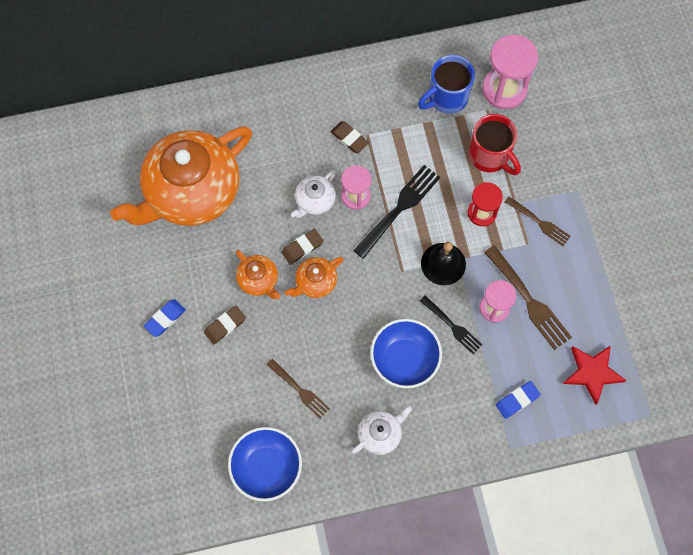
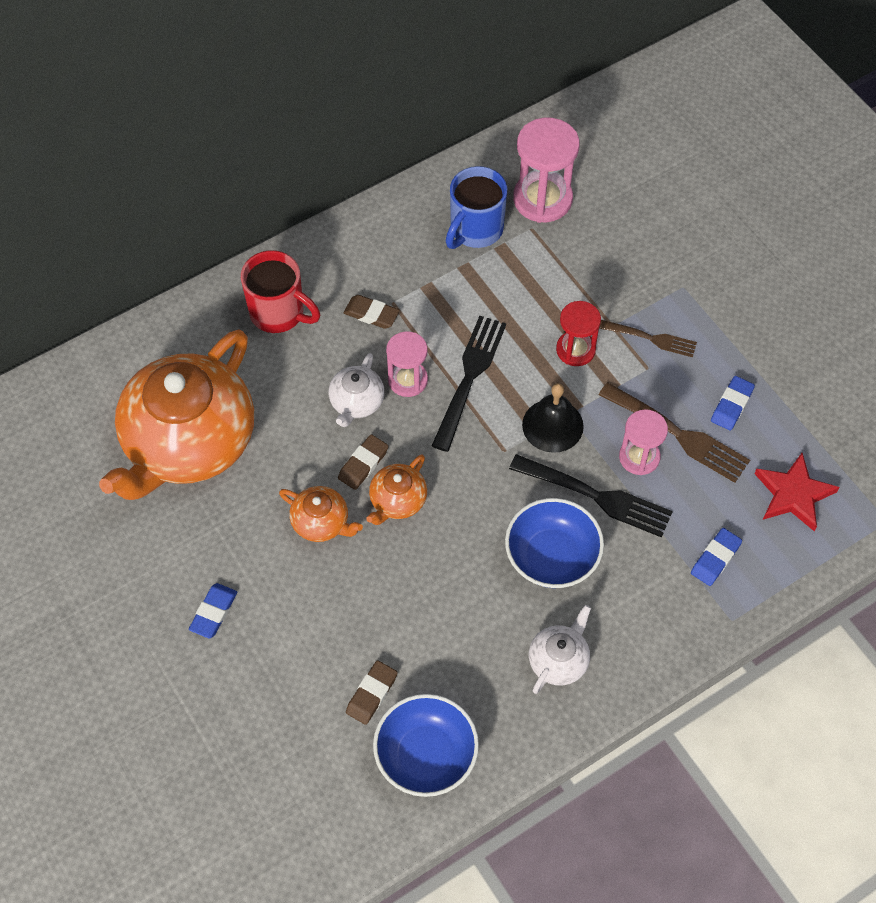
camera: 20 degrees left, 10 degrees down
(225, 326) = (299, 594): brown eraser -> brown eraser (371, 694)
(299, 390) = (429, 641): brown fork -> none
(451, 326) = (595, 496): black fork -> black fork, size x1.60
(490, 156) = (558, 281): red mug -> red mug (279, 313)
(576, 292) = (731, 405): none -> blue eraser

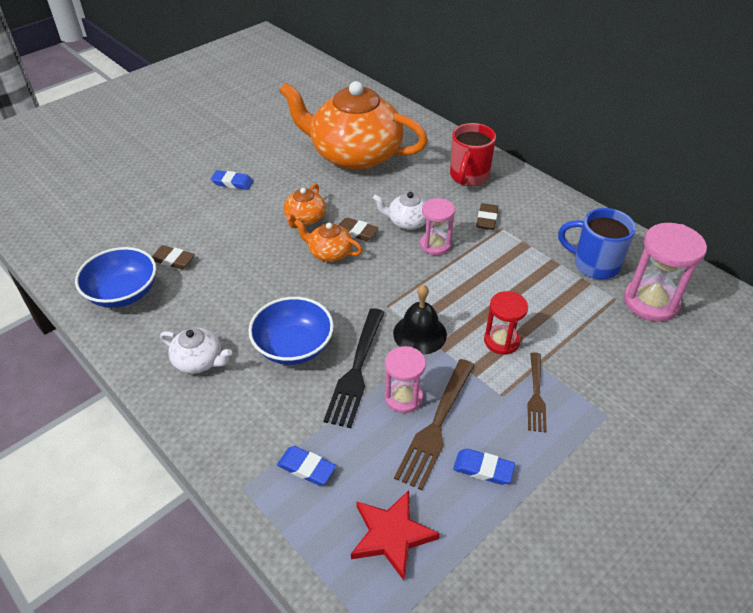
camera: 80 degrees right, 15 degrees down
(469, 378) = (448, 278): black fork -> none

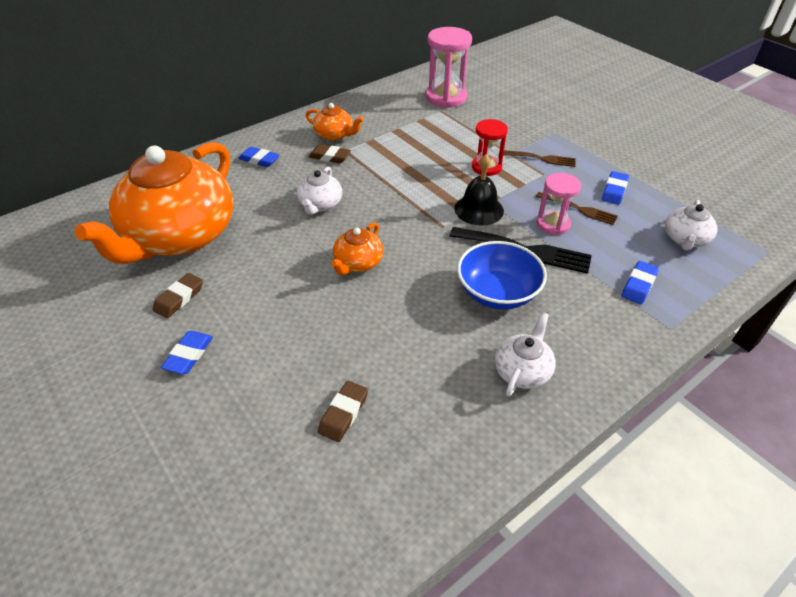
camera: 85 degrees left, 0 degrees up
(123, 293) = (404, 467): blue bowl -> none
(305, 219) = (292, 282): orange teapot -> orange teapot (335, 135)
(356, 232) = (327, 241): brown eraser -> brown eraser (179, 298)
(391, 535) = (685, 239): red star -> white teapot
(435, 245) = (360, 190): pink hourglass -> none
(436, 425) = (578, 209): brown fork -> brown fork, size x0.62
(468, 177) = (259, 160): red mug -> blue eraser
(594, 264) = (401, 113): blue mug -> none

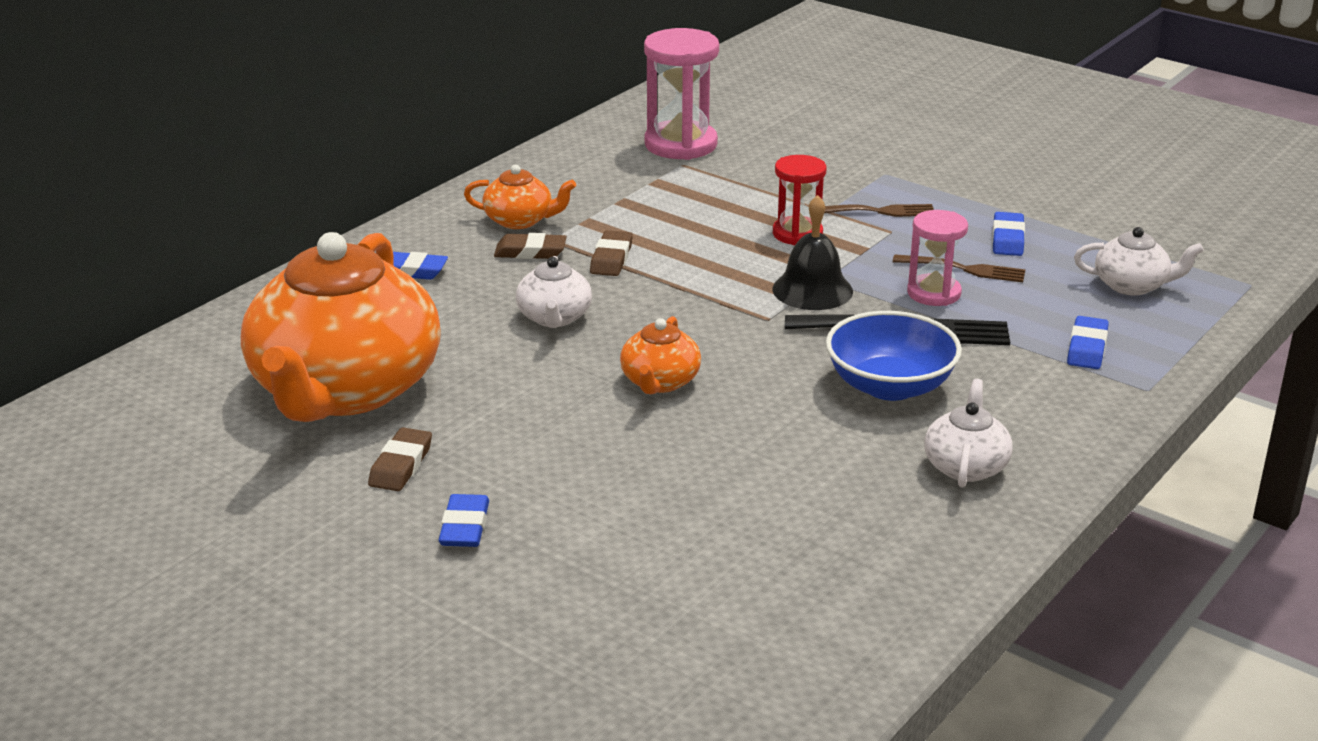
camera: 15 degrees left, 15 degrees down
(343, 413) = (738, 550): brown eraser -> brown eraser (611, 258)
(685, 239) = (1132, 285): white teapot -> white teapot turned 90 degrees counterclockwise

